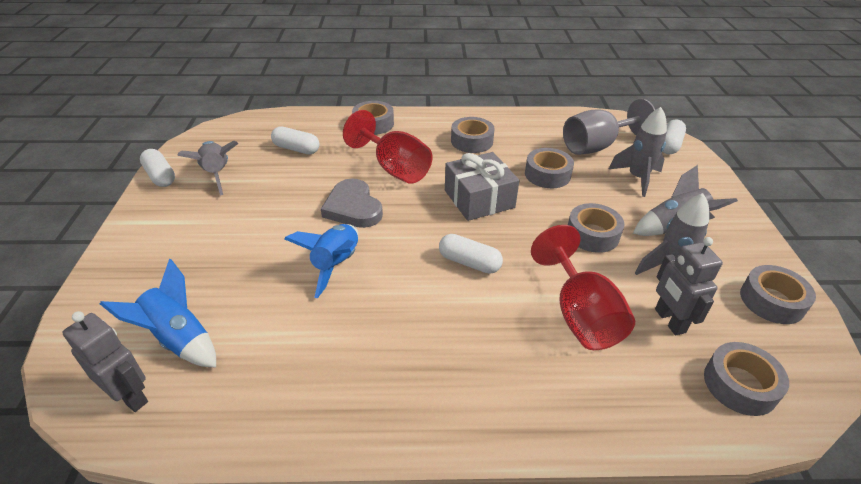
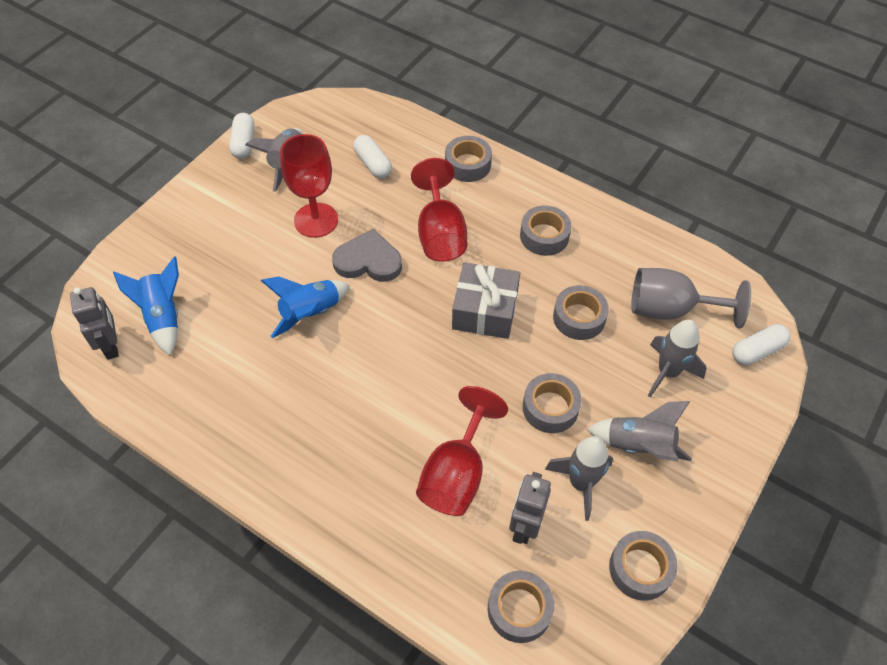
camera: 35 degrees right, 15 degrees up
(279, 200) = (316, 220): none -> red goblet
(353, 208) = (368, 261): grey heart -> grey heart turned 90 degrees clockwise
(469, 262) = (414, 372): white capsule -> none

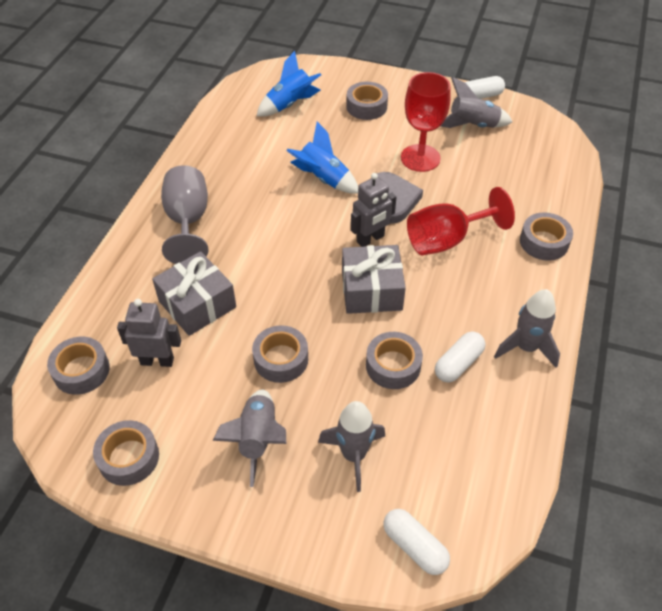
camera: 75 degrees right, 5 degrees down
(111, 345) = (257, 88): grey robot -> grey robot (370, 239)
(373, 164) = (504, 177): white capsule -> white capsule (458, 363)
(456, 473) = (197, 304): red goblet -> grey gift
(544, 236) = (483, 319): grey tape -> grey tape (366, 106)
(581, 483) = (206, 396): grey rocket -> grey rocket (526, 348)
(670, 309) = (437, 448): grey goblet -> grey goblet (188, 221)

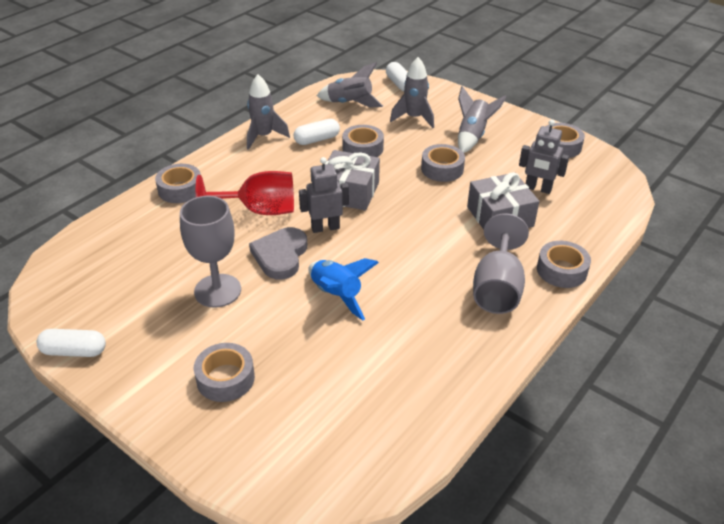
camera: 160 degrees left, 10 degrees down
(81, 370) = (599, 196): grey tape -> grey tape (561, 270)
(289, 104) = (324, 413): blue rocket -> none
(420, 158) = (217, 290): red goblet -> grey goblet
(473, 126) = (125, 313): grey rocket -> grey rocket (350, 103)

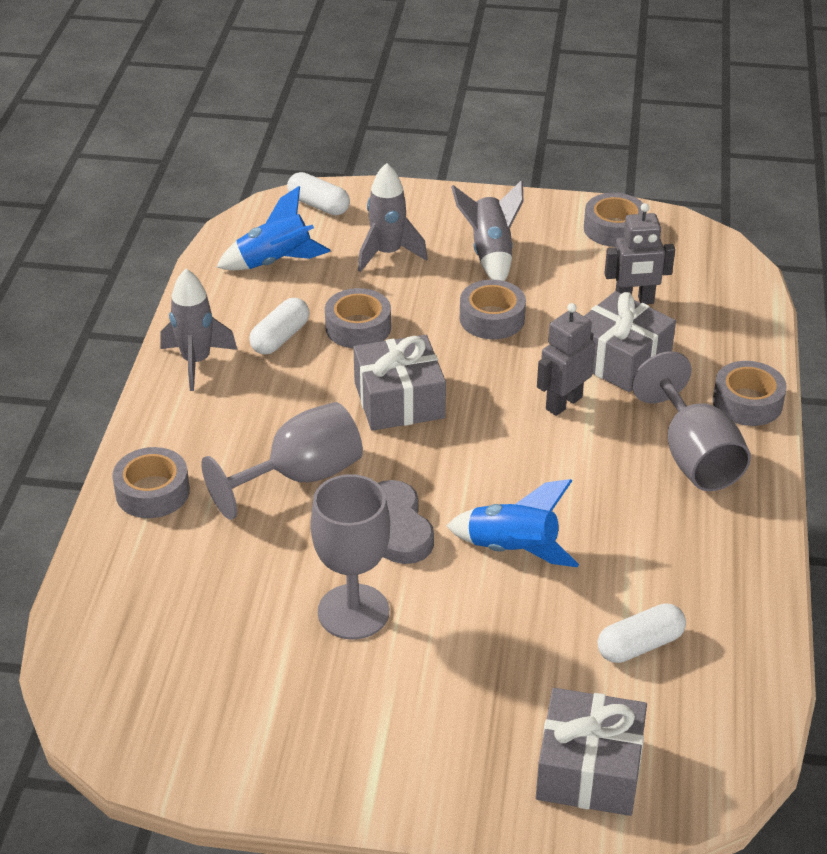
camera: 30 degrees left, 0 degrees up
(74, 351) = (240, 779): white capsule -> white capsule (640, 645)
(225, 378) = (474, 717): grey tape -> none
(259, 211) = (300, 477): red goblet -> grey goblet
(260, 442) = (589, 769): none -> grey gift
(325, 228) = (414, 464): grey robot -> grey robot (563, 403)
(350, 103) = (275, 262): grey rocket -> blue rocket

